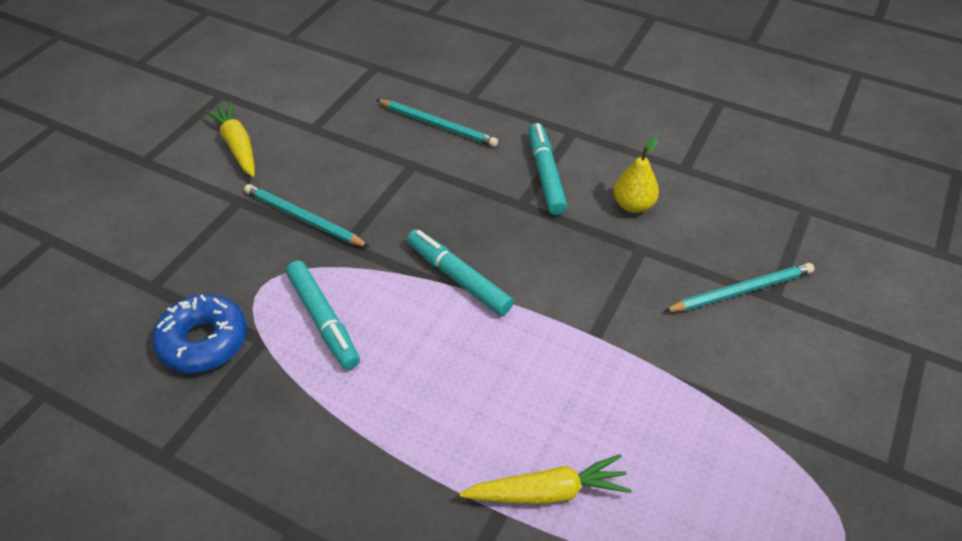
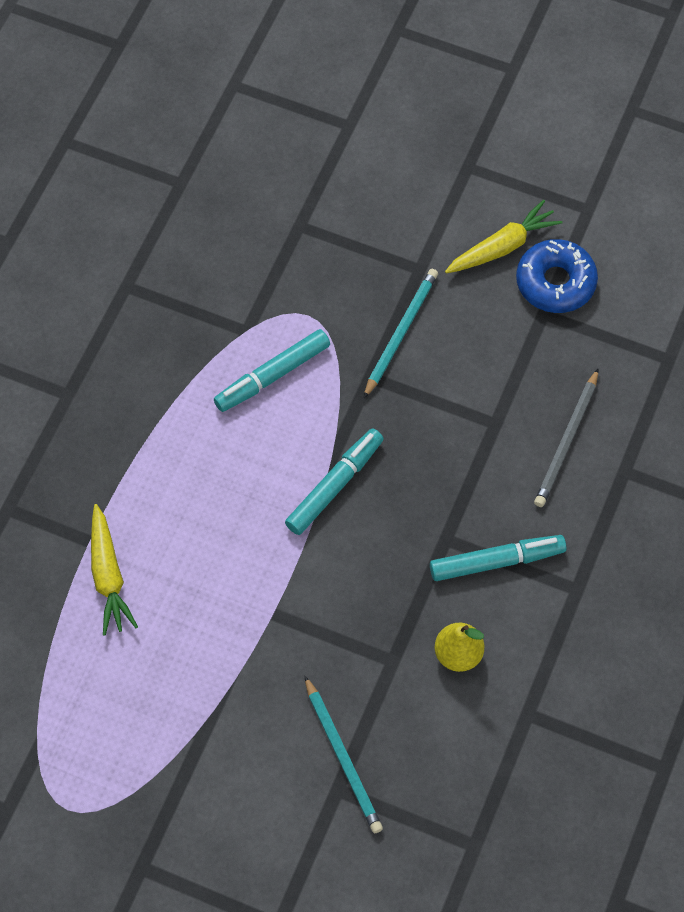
camera: 85 degrees right, 15 degrees up
(203, 341) = (241, 284): blue donut -> blue donut (555, 282)
(438, 125) = (567, 441): turquoise pencil -> grey pencil

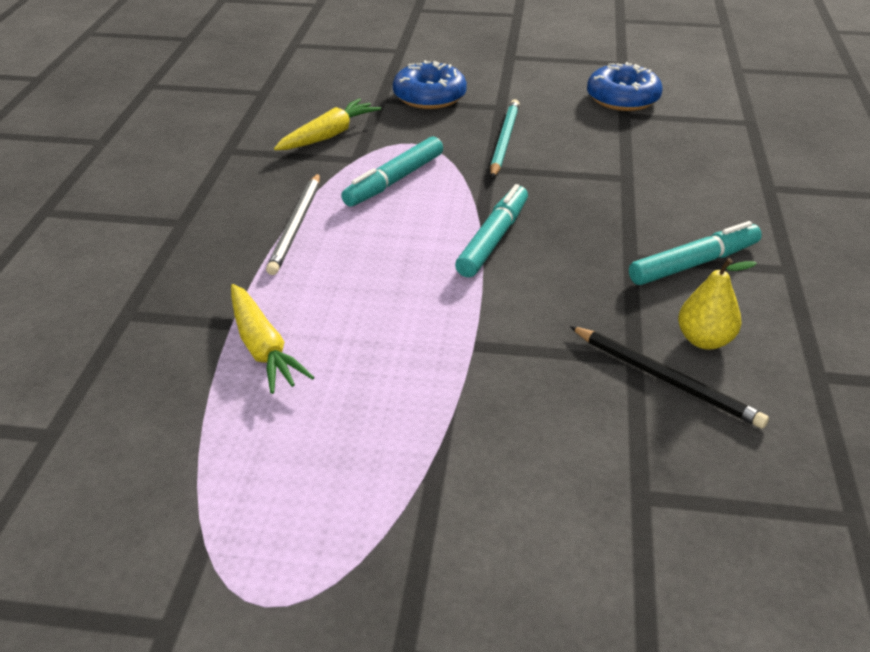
camera: 15 degrees left, 25 degrees down
(343, 757) = (629, 461): turquoise pencil -> none
(352, 231) = (429, 96): none -> blue donut
(407, 688) = (666, 379): none -> black pencil
(502, 247) = (565, 87): yellow carrot -> yellow carrot (329, 135)
(567, 441) = (701, 178): grey pencil -> grey pencil (296, 226)

